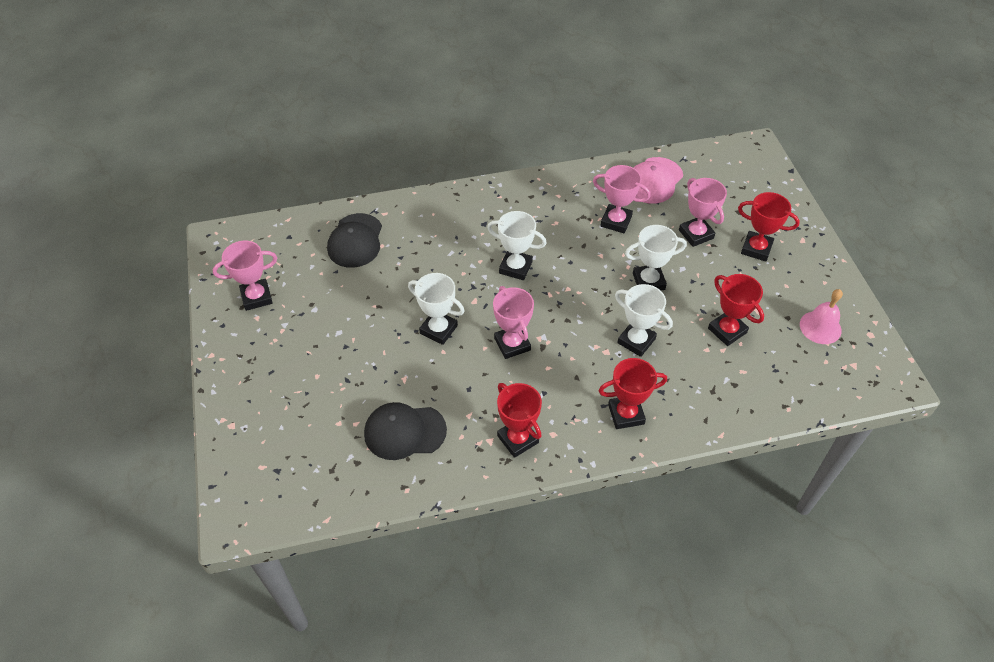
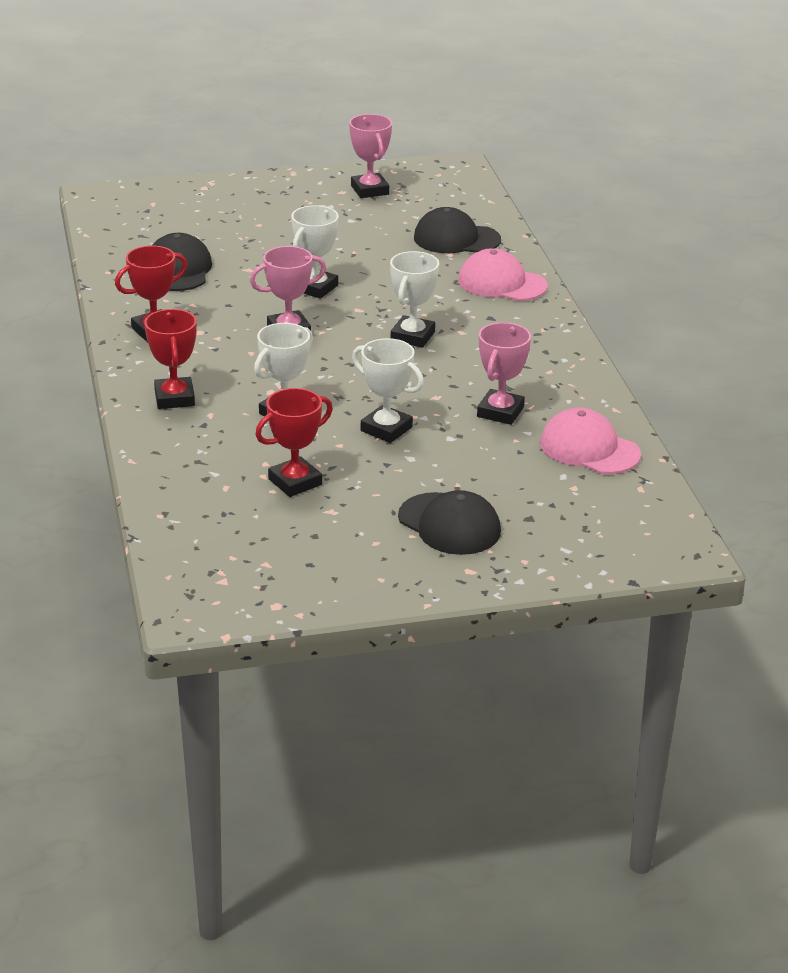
camera: 90 degrees right, 20 degrees down
(430, 216) = (502, 283): none -> pink cap
(648, 281) = (386, 429): white trophy -> white trophy turned 45 degrees counterclockwise
(696, 234) = (478, 475): pink trophy -> none
(756, 249) = (449, 524): red trophy -> black cap
(820, 327) = (294, 561): pink bell -> none

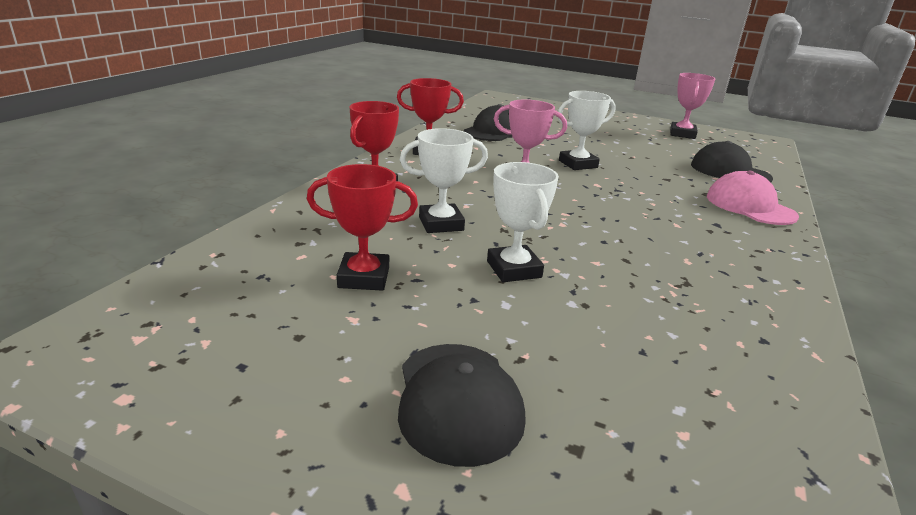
camera: 35 degrees right, 5 degrees down
(412, 336) = (625, 213): white trophy -> none
(500, 412) = (656, 301): pink trophy -> none
(589, 449) = (746, 389): pink cap -> none

